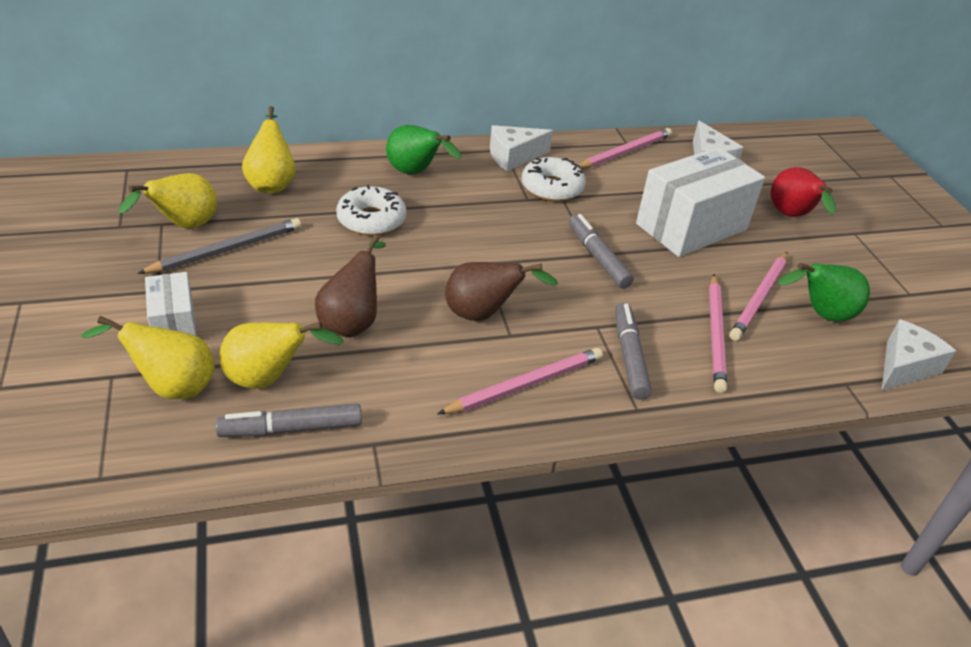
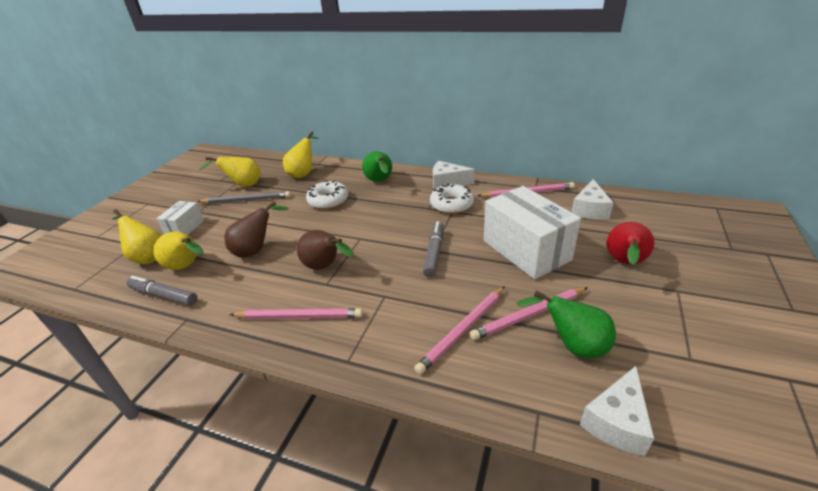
camera: 40 degrees right, 5 degrees down
(629, 356) = (383, 323): grey marker -> none
(691, 227) = (526, 250): white box -> white box turned 60 degrees clockwise
(904, 367) = (616, 422): white cheese -> white cheese turned 135 degrees clockwise

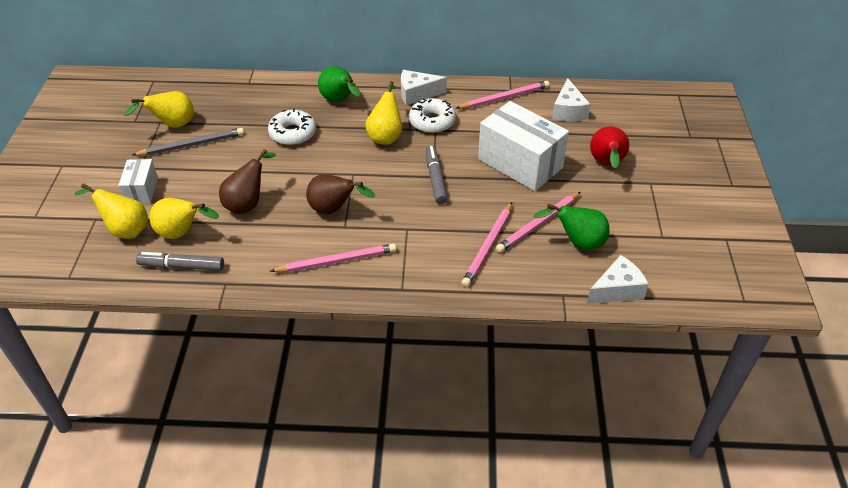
camera: 20 degrees left, 10 degrees up
(304, 173) = (239, 99): yellow pear -> yellow pear (386, 136)
(616, 422) = (617, 290): white cheese -> white cheese turned 135 degrees counterclockwise

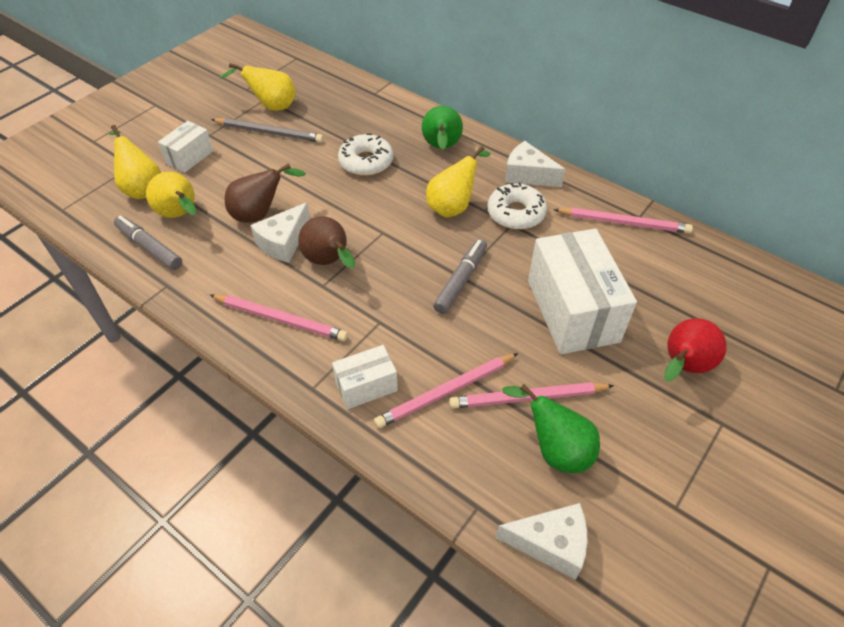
camera: 35 degrees right, 5 degrees up
(436, 269) = (366, 386): none -> white box
(568, 111) = (690, 274): white cheese -> white cheese (283, 242)

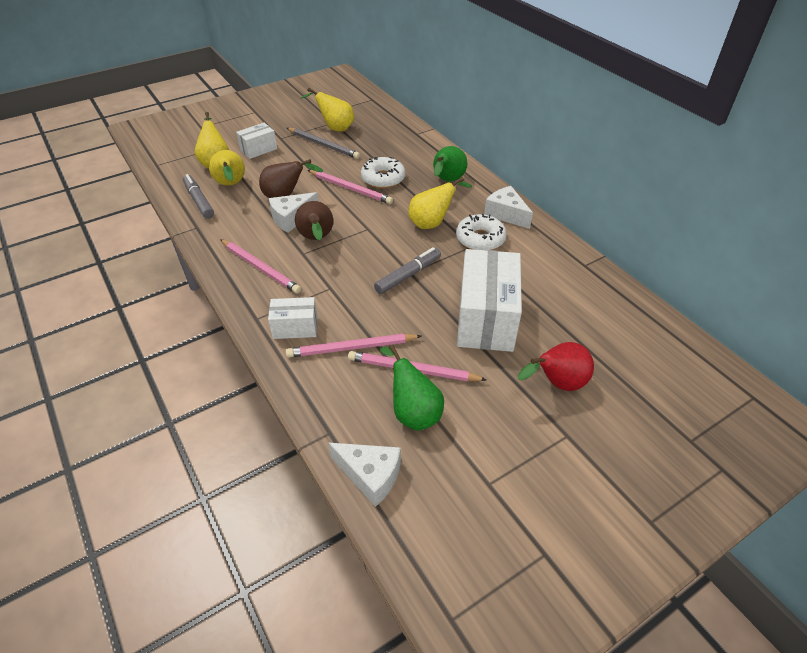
camera: 20 degrees right, 5 degrees down
(624, 223) = (568, 266): pink pencil -> pink pencil (350, 189)

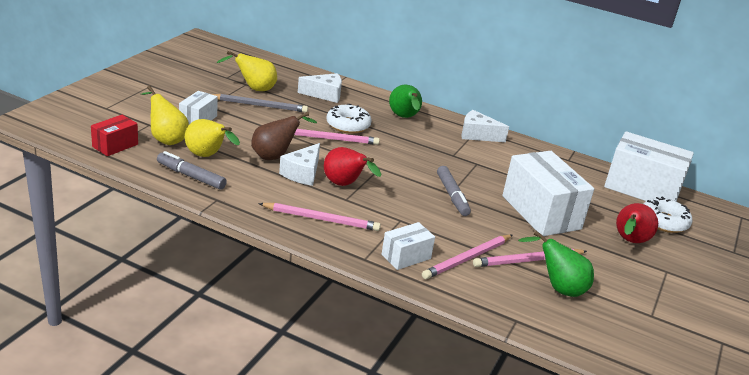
camera: 35 degrees left, 15 degrees down
(172, 161) = (115, 145): none -> red box
(316, 239) = (345, 185): brown pear -> red pear
(370, 476) = (575, 337): white cheese -> white cheese (325, 94)
(408, 275) = (452, 196): grey marker -> grey marker turned 150 degrees clockwise
(432, 223) = (428, 153): yellow pear -> none
(480, 239) = (477, 157): white donut -> white donut (663, 221)
(644, 322) = (642, 189): none -> white box

